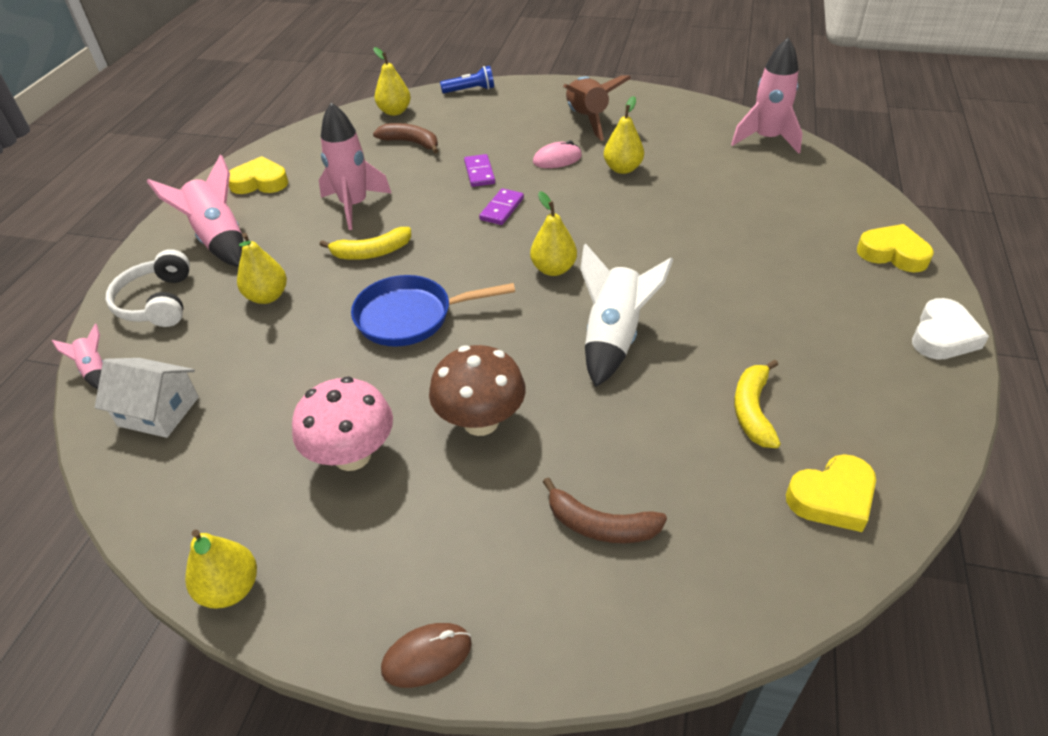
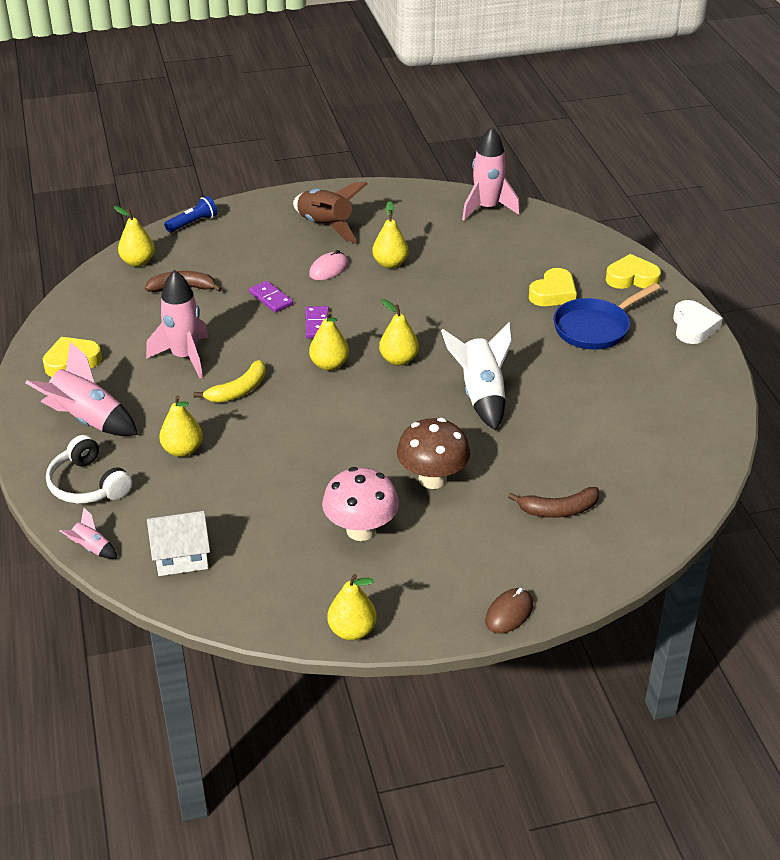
camera: 30 degrees left, 5 degrees down
(410, 316) = (317, 428): blue pan -> blue pan (595, 328)
(479, 253) = (329, 365): none -> yellow pear
(752, 410) = (605, 412): yellow banana -> none
(832, 498) = (682, 446): yellow heart -> yellow heart (553, 293)

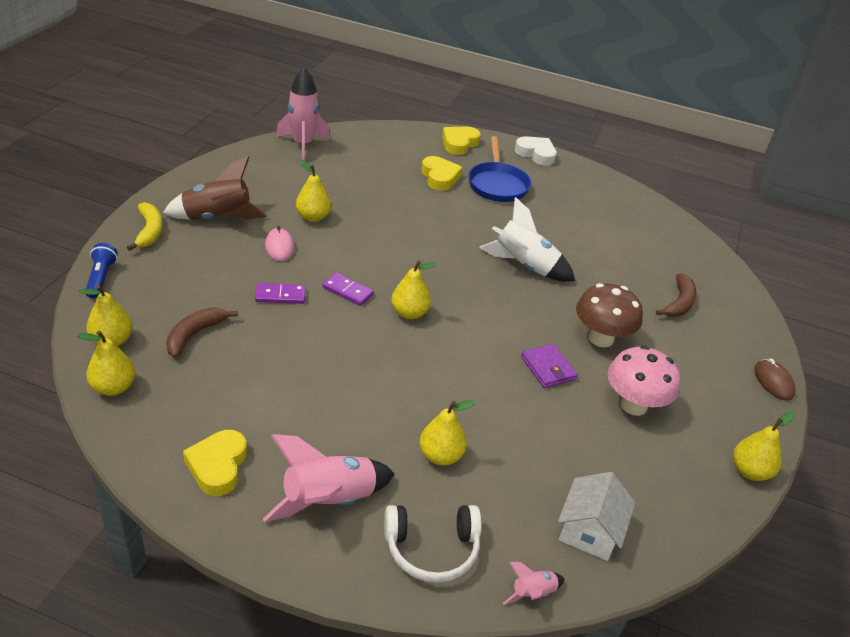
camera: 60 degrees left, 0 degrees up
(184, 357) = (303, 386): pink rocket -> none
(238, 390) = (389, 379): yellow banana -> yellow banana (149, 231)
(350, 464) = (548, 368): none -> purple wallet
(398, 360) = (441, 278): yellow pear -> yellow pear (113, 387)

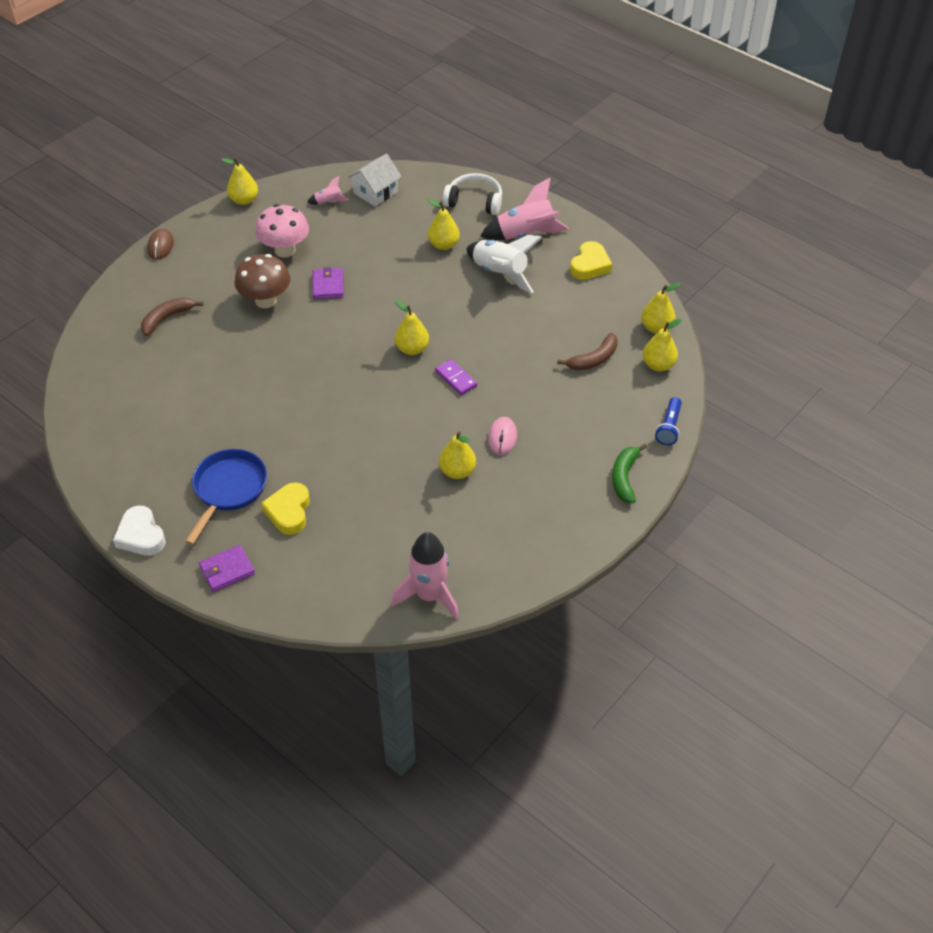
camera: 155 degrees left, 10 degrees up
(149, 231) = (624, 477): yellow banana -> green banana
(217, 217) = (556, 486): brown rocket -> none
(280, 295) = (516, 384): purple domino -> none
(459, 143) = (227, 570): yellow heart -> purple wallet
(524, 266) = (278, 378): white rocket -> white rocket (500, 273)
(532, 593) = (429, 174): pink rocket -> pink rocket (328, 202)

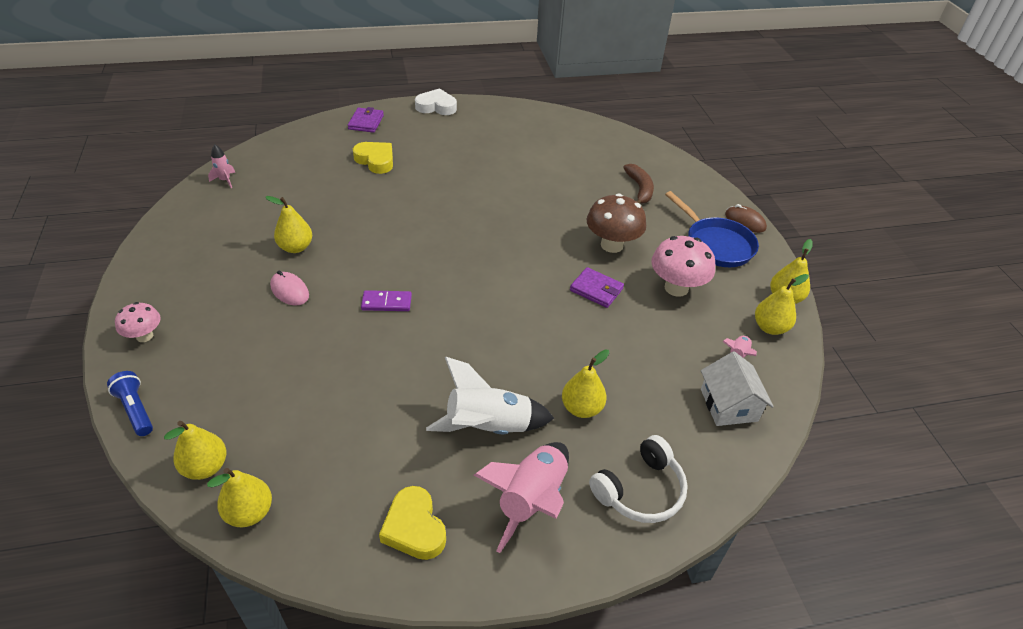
camera: 125 degrees right, 5 degrees down
(228, 489) = (428, 147): blue pan -> blue pan (716, 244)
(412, 349) = (454, 297): yellow pear -> yellow pear (770, 327)
(429, 596) = (225, 180): pink rocket -> pink rocket, size x0.48
(594, 359) = (283, 416): brown banana -> none
(624, 477) = (144, 336): green banana -> pink mushroom

